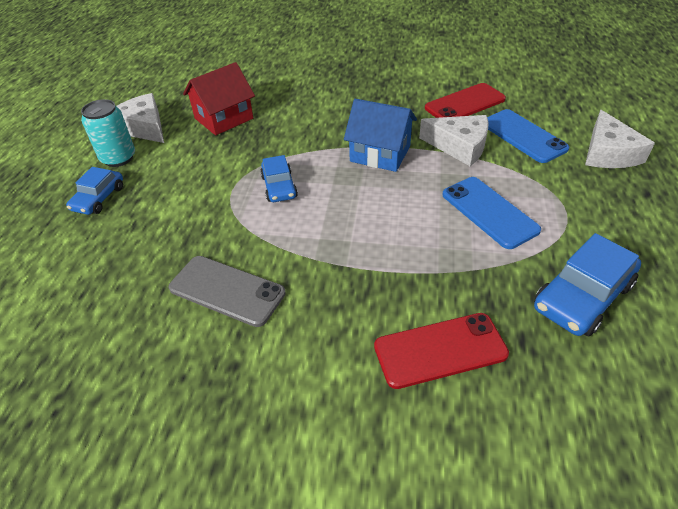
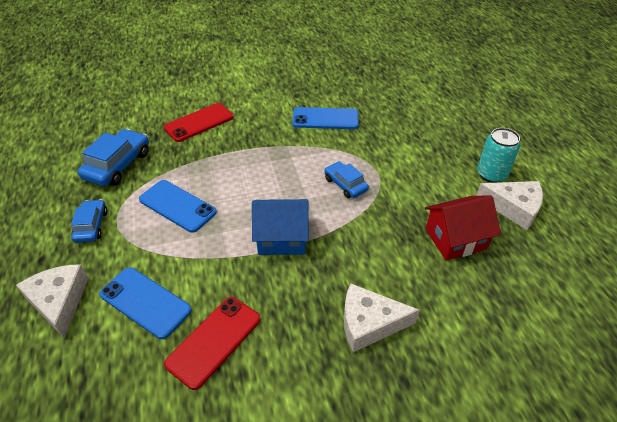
camera: 155 degrees right, 0 degrees up
(99, 198) = (461, 143): blue car -> blue car (91, 226)
(224, 118) = (455, 239): red house -> red house turned 45 degrees clockwise
(227, 290) = (325, 119): grey phone -> blue phone
(459, 146) = (210, 268): white cheese -> white cheese (369, 323)

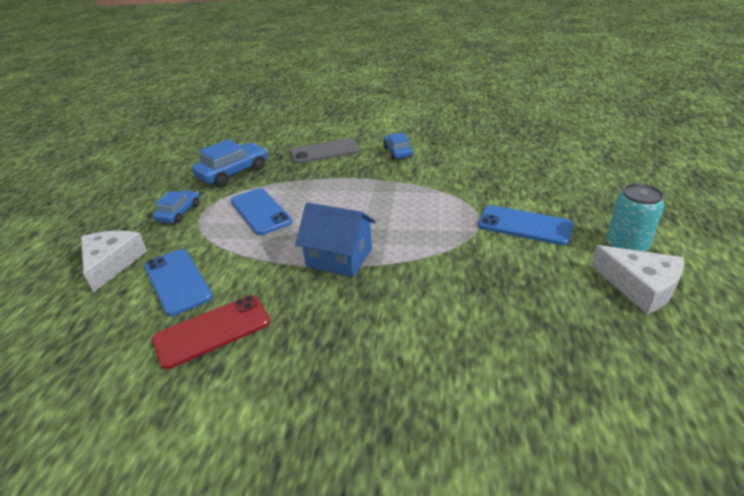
camera: 25 degrees right, 10 degrees down
(199, 122) = (325, 151): red phone -> grey phone
(325, 119) = (451, 165): blue phone -> blue phone (525, 225)
(345, 184) = (437, 224): blue car -> blue car (397, 152)
(369, 323) = (382, 360): white cheese -> none
(455, 239) = (540, 302): red house -> none

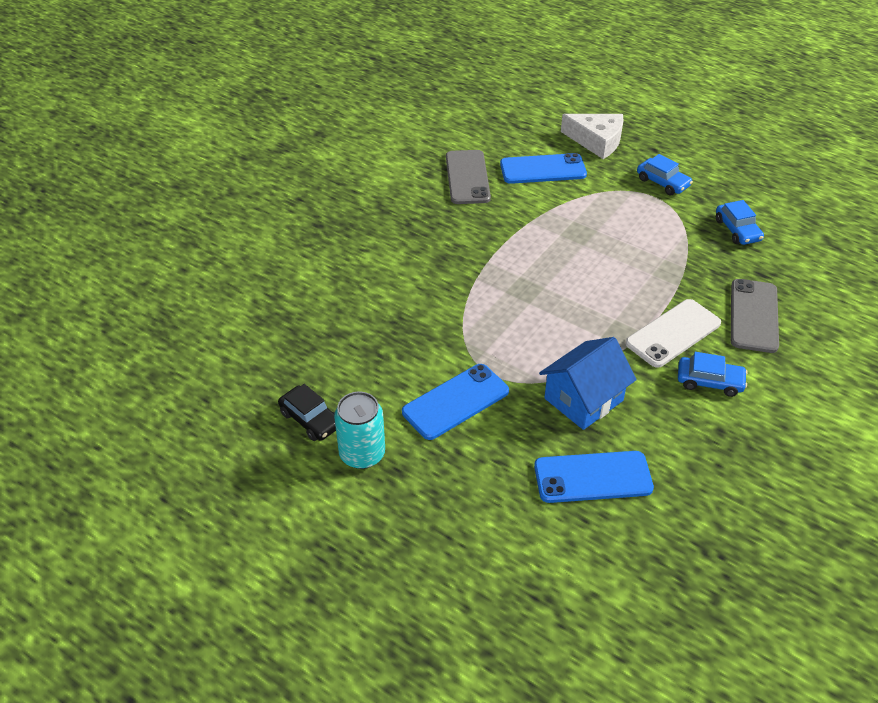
camera: 115 degrees right, 10 degrees up
(212, 331) = (467, 177): red phone -> grey phone
(233, 172) = (737, 230): blue car -> blue car, size x0.62
(260, 211) = (627, 231): blue phone -> blue phone (593, 477)
(339, 257) = (505, 258): blue house -> blue house (583, 399)
(366, 170) = (673, 333): none -> white phone
(640, 286) = (310, 419): white cheese -> black car

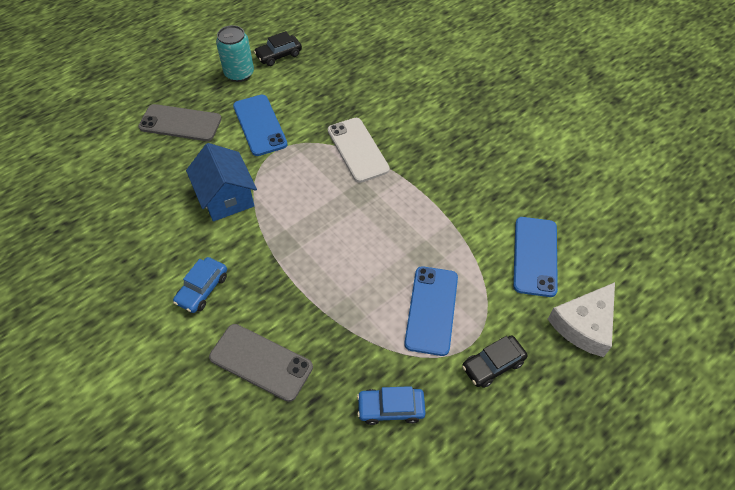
camera: 105 degrees right, 10 degrees up
(467, 177) = (530, 191): grey phone -> grey phone (180, 123)
(593, 477) = (157, 181): blue phone -> blue phone (431, 310)
(663, 182) = (493, 365): blue car -> black car
(673, 333) = (267, 284): white phone -> white phone (357, 150)

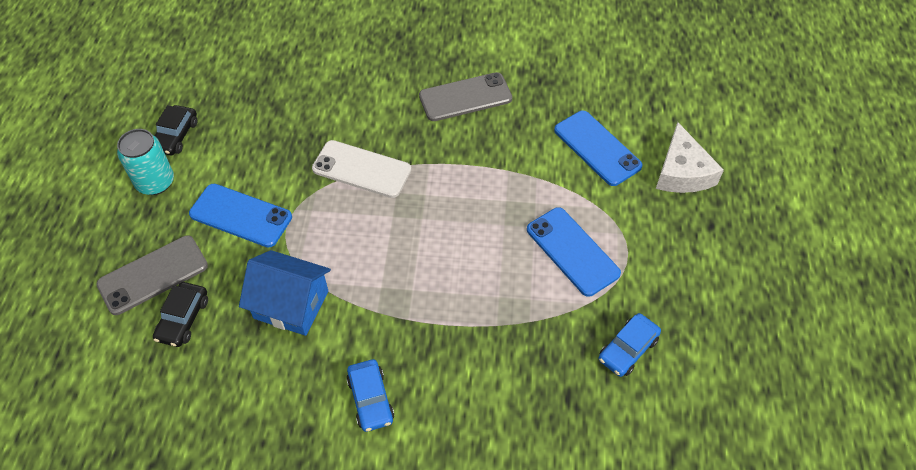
camera: 45 degrees left, 0 degrees up
(261, 362) = (494, 409): grey phone -> grey phone (465, 97)
(493, 365) = (658, 253): black car -> black car (183, 319)

